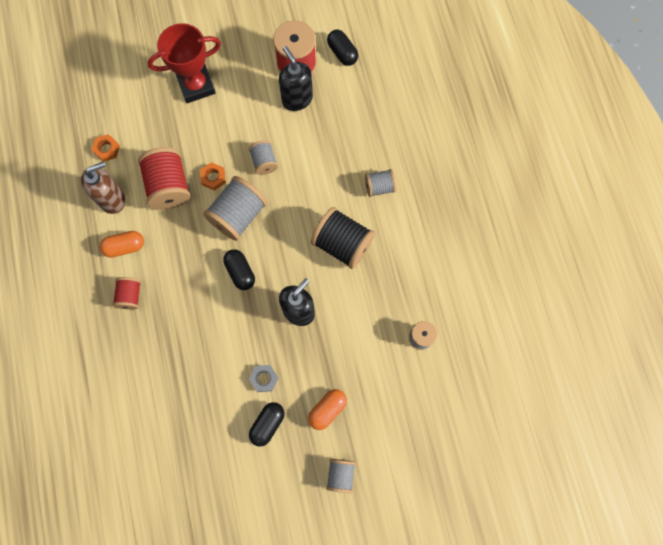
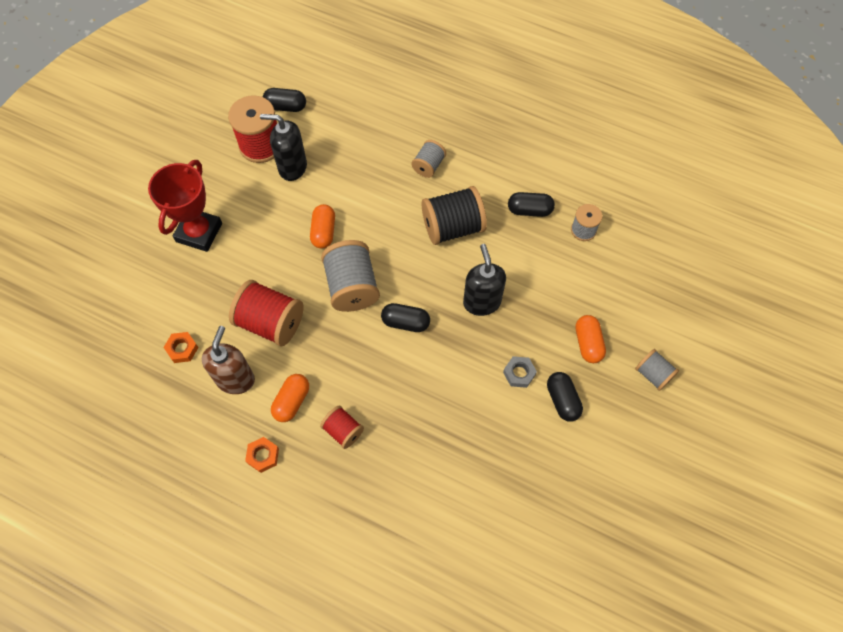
camera: 50 degrees left, 10 degrees down
(213, 178) = (298, 281): orange nut -> orange nut (263, 456)
(264, 162) = (323, 232): grey spool -> orange capsule
(404, 286) = (529, 210): none -> black capsule

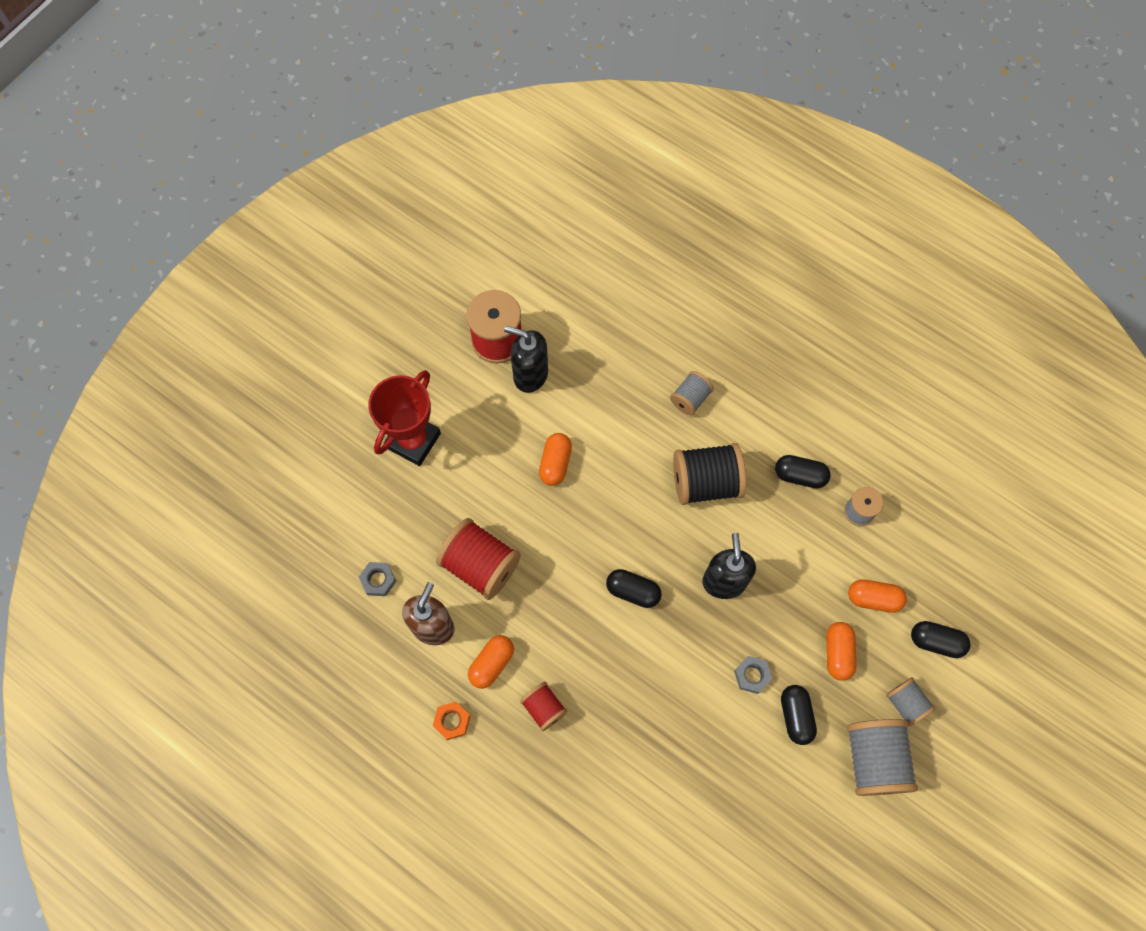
camera: 10 degrees right, 5 degrees up
(182, 349) = (378, 580): orange nut -> grey nut
(286, 106) = (533, 294): black capsule -> black capsule (936, 642)
(352, 287) = (578, 537): grey spool -> grey spool (874, 760)
(609, 295) = (873, 598): none -> orange capsule

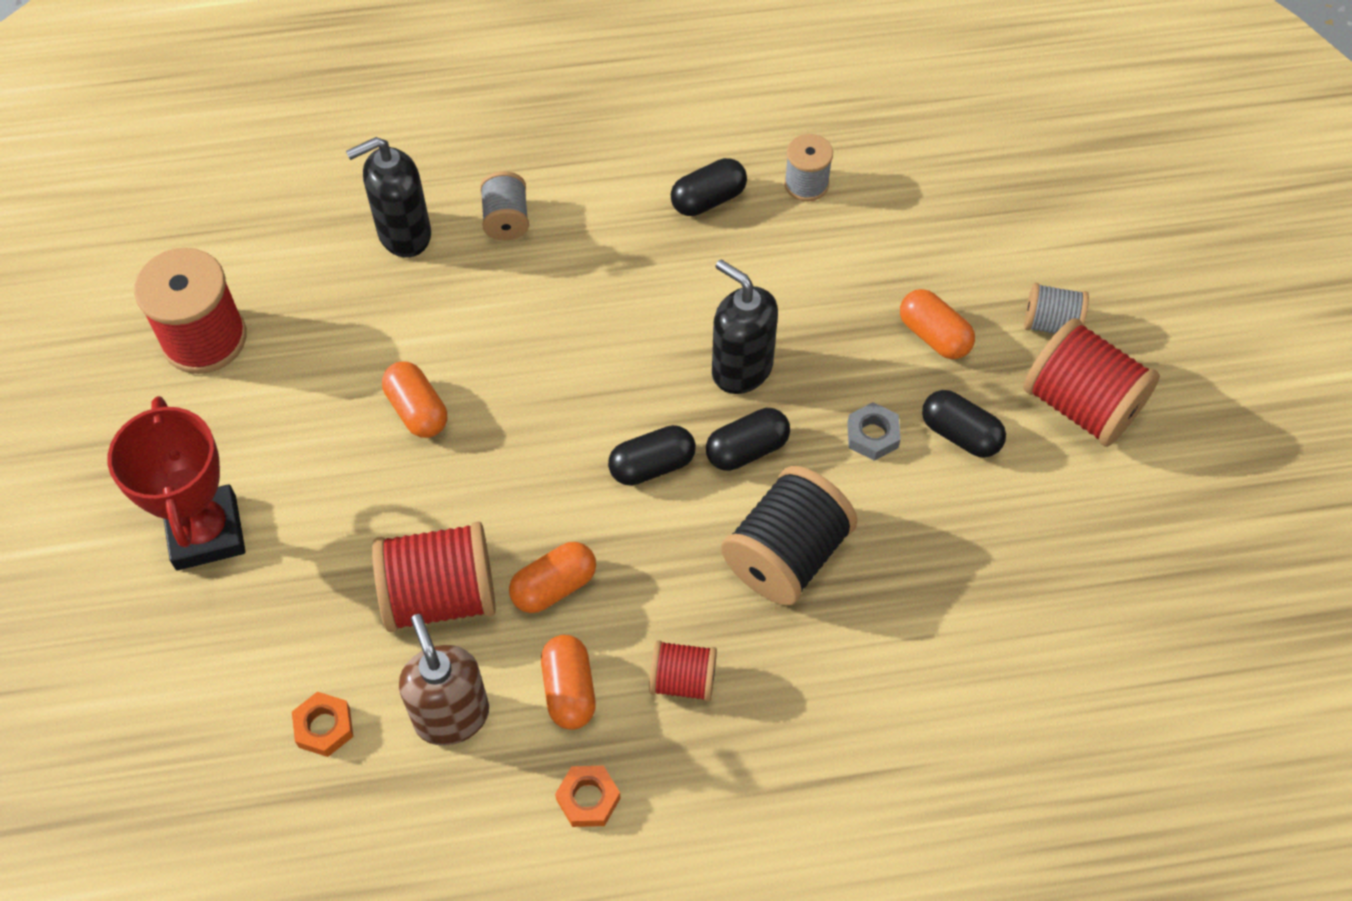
camera: 45 degrees left, 10 degrees down
(378, 580) = (324, 727): grey nut -> orange nut
(530, 375) = (286, 343): black soap dispenser -> black soap dispenser (404, 234)
(706, 482) = (614, 288): black spool -> black spool (786, 555)
(873, 598) = (911, 253): orange capsule -> orange capsule (554, 586)
(874, 760) = (1081, 405): grey spool -> red spool
(936, 642) = (1015, 241): black capsule -> black capsule (747, 450)

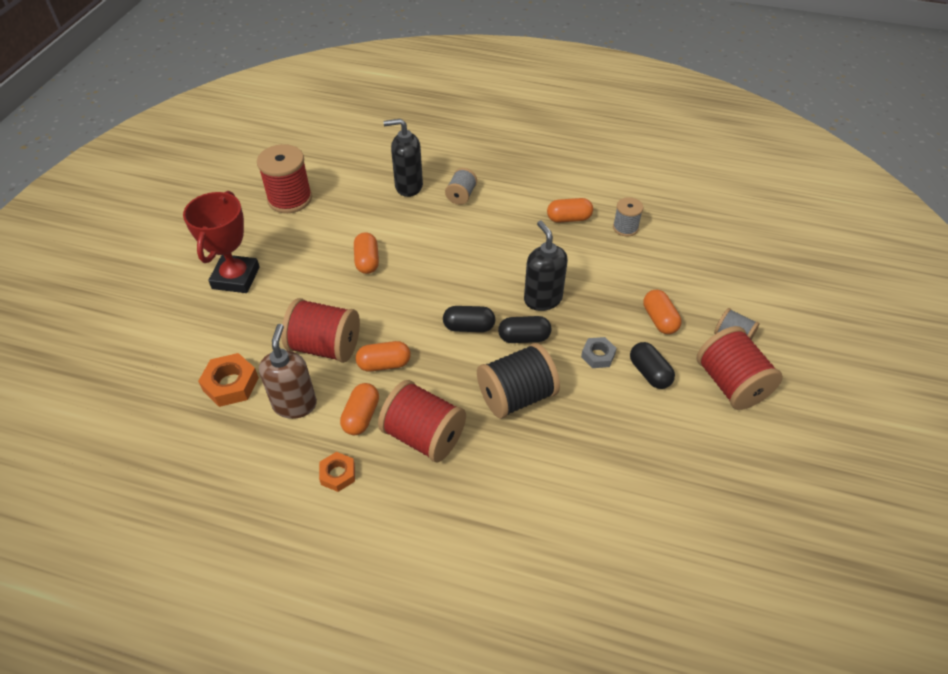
camera: 25 degrees right, 10 degrees down
(324, 727) = (230, 384): orange nut -> orange nut, size x1.55
(683, 680) = (423, 436): red spool -> red spool, size x1.79
(708, 199) = (569, 218): black capsule -> orange capsule

